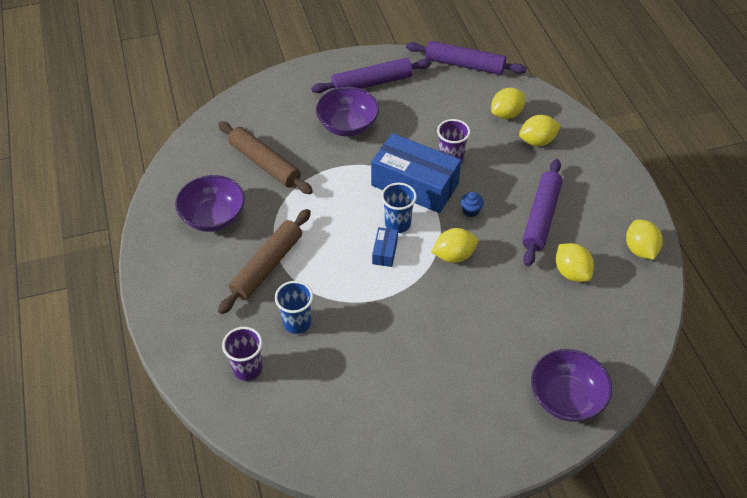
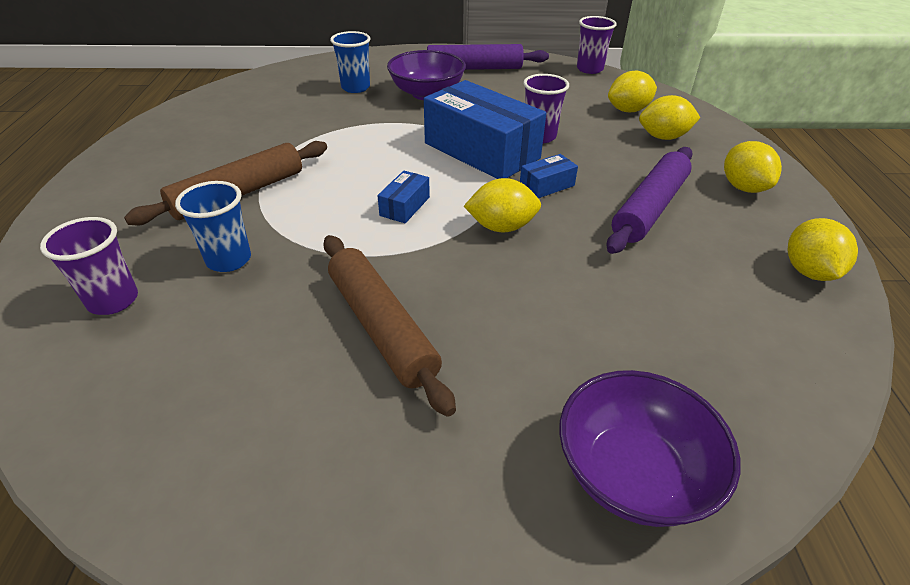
camera: 15 degrees right, 10 degrees down
(213, 217) = (214, 140): purple bowl -> none
(265, 163) = (310, 108): brown rolling pin -> brown rolling pin (382, 327)
(397, 224) = (438, 182): blue cup -> blue cup (355, 88)
(464, 65) = (589, 69): purple rolling pin -> purple cup
(470, 211) = (547, 186): blue cupcake -> blue box
(571, 272) = (684, 279): yellow lemon -> yellow lemon (743, 187)

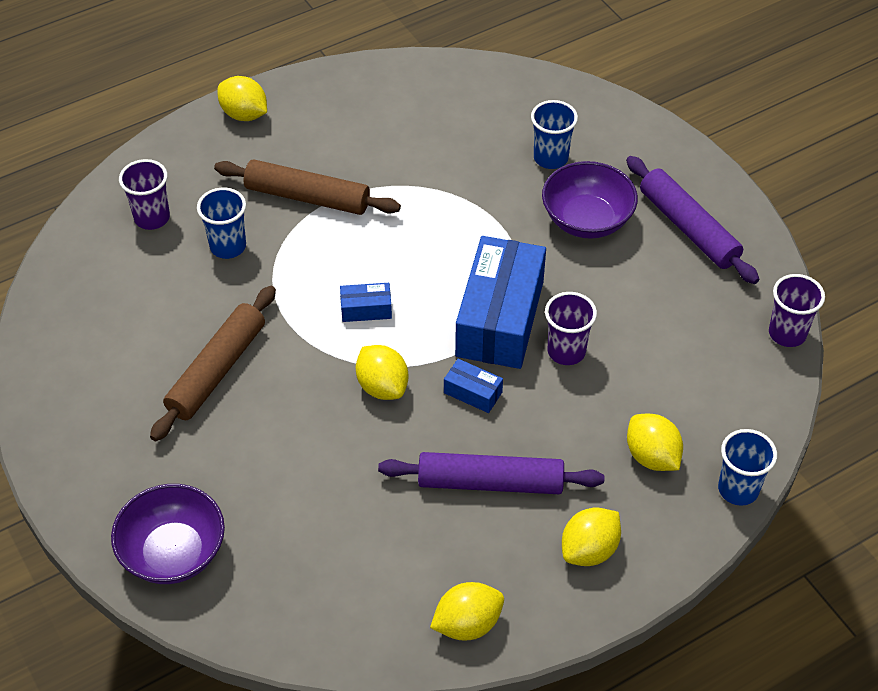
camera: 60 degrees right, 10 degrees up
(628, 110) = (696, 406): yellow lemon -> yellow lemon (244, 114)
(710, 119) = (738, 489): none -> blue cup

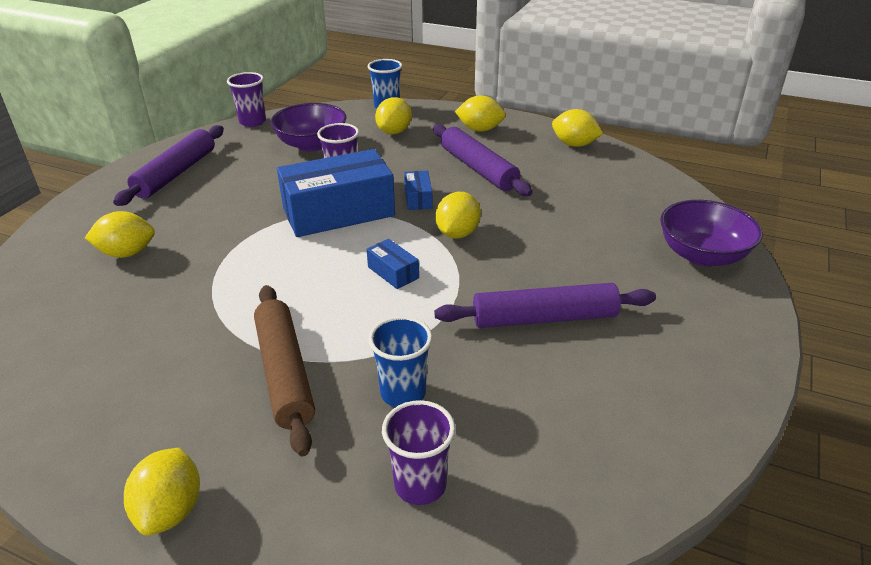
camera: 125 degrees left, 15 degrees down
(217, 370) = (544, 318): brown rolling pin -> purple rolling pin
(550, 158) = (127, 253): blue cup -> yellow lemon
(587, 220) = (197, 213): purple bowl -> purple bowl (311, 144)

